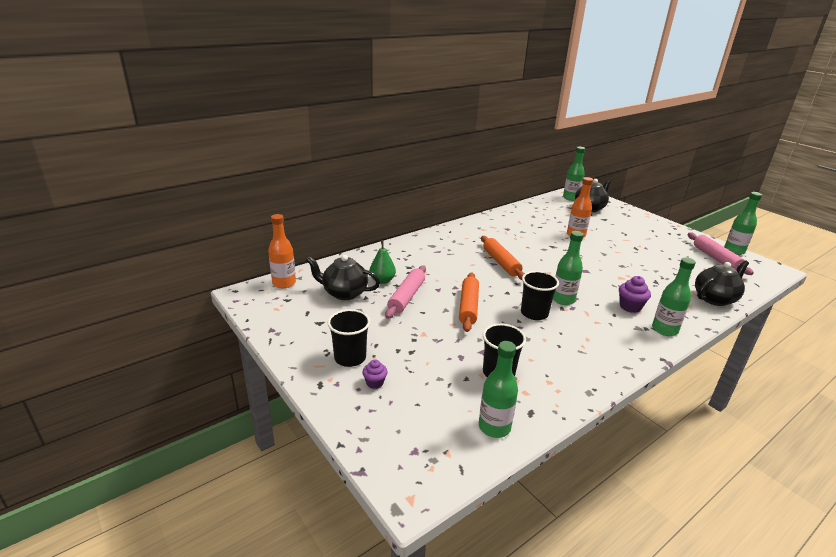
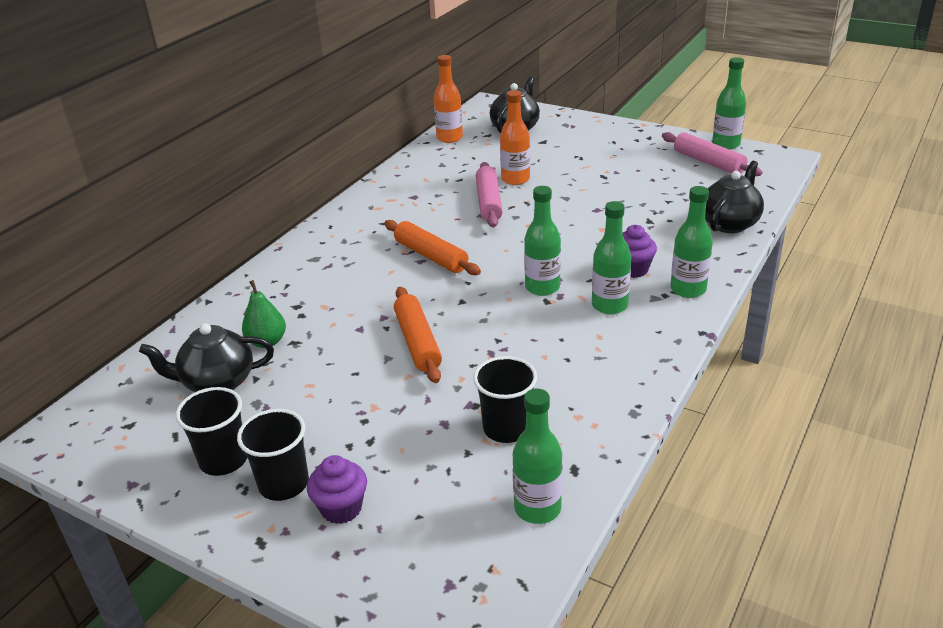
camera: 20 degrees left, 5 degrees up
(284, 283) = (107, 399): orange bottle -> orange bottle (449, 138)
(375, 383) = (341, 508): purple cupcake -> purple cupcake, size x1.54
(406, 297) = (319, 356): pink rolling pin -> pink rolling pin (489, 202)
(534, 313) = (513, 321): black cup -> black cup (224, 460)
(570, 198) = (481, 119): green bottle -> green bottle (609, 305)

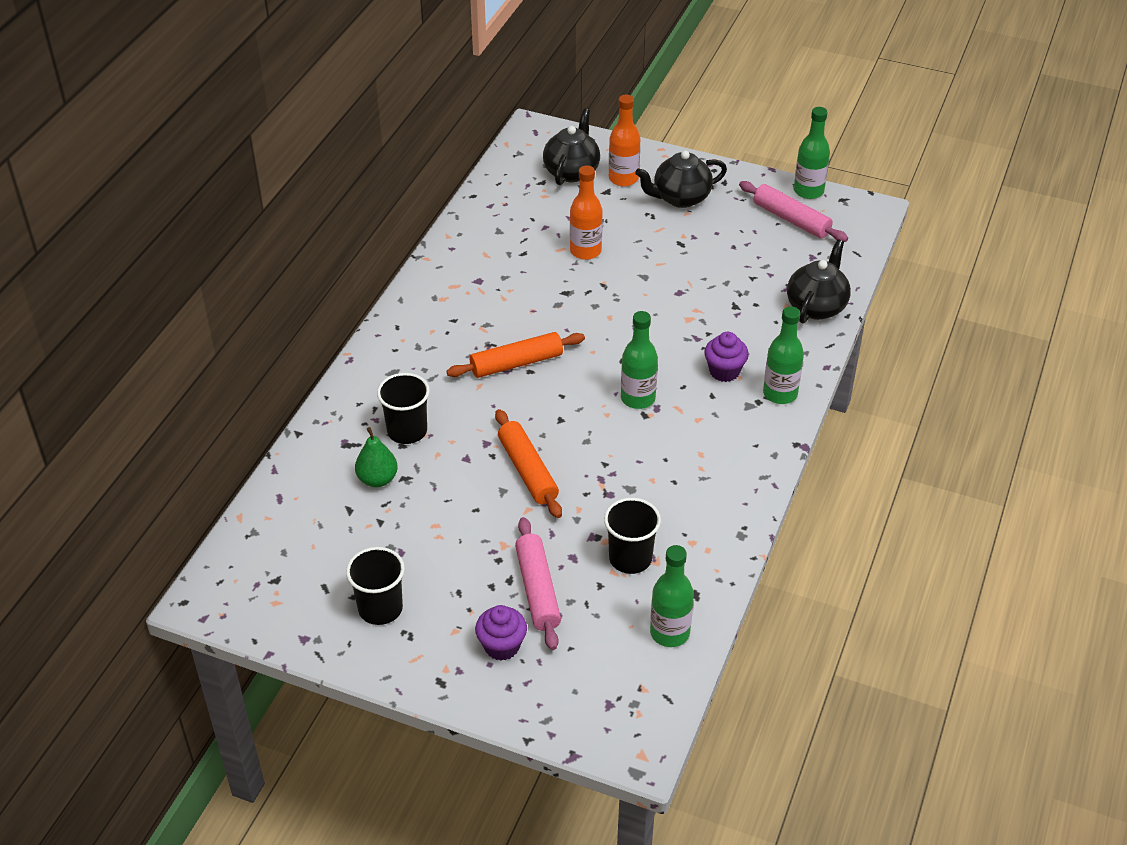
camera: 10 degrees left, 10 degrees up
(217, 383) = (344, 529): black teapot -> black teapot (680, 198)
(283, 484) = (443, 627): black cup -> black cup (407, 431)
(431, 256) = (516, 363): orange rolling pin -> orange rolling pin turned 60 degrees counterclockwise
(449, 138) = (498, 188): orange bottle -> orange bottle (623, 178)
(489, 202) = (562, 286): pink rolling pin -> pink rolling pin (537, 590)
(609, 305) = (706, 417): green bottle -> none

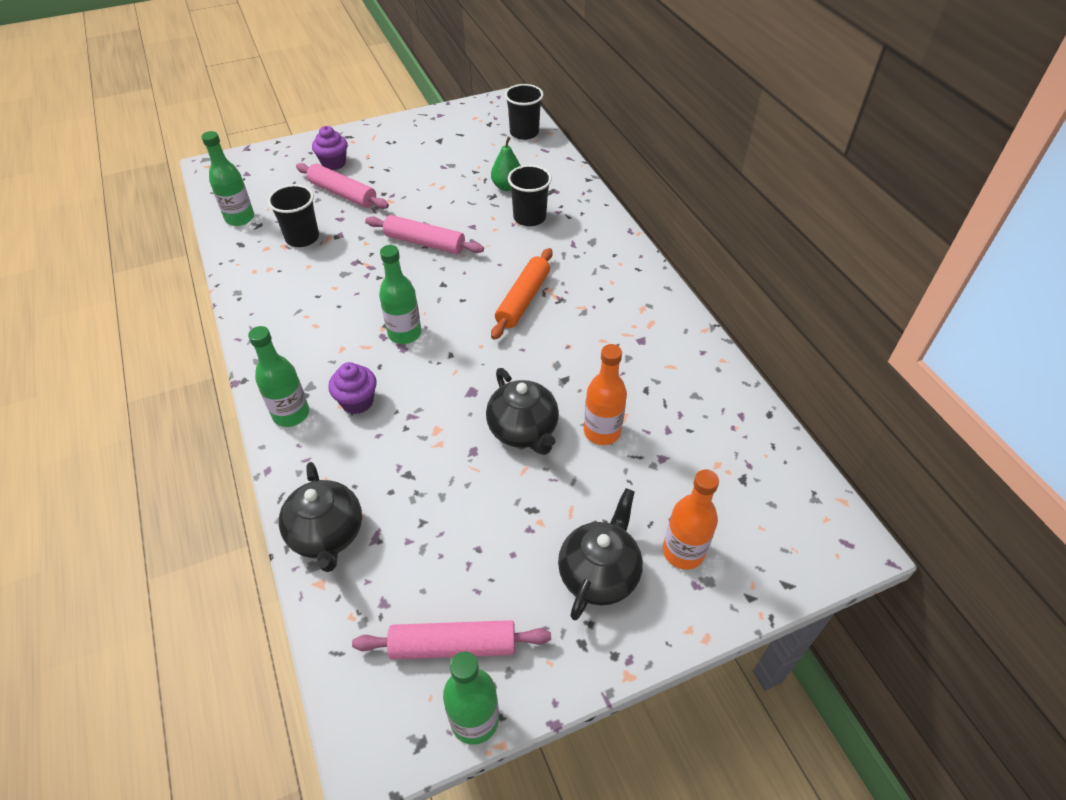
camera: 135 degrees right, 5 degrees up
(380, 608) = (419, 142): black cup -> black cup (524, 133)
(527, 471) = (425, 243): orange rolling pin -> pink rolling pin
(572, 171) = (739, 517): black teapot -> black teapot (523, 431)

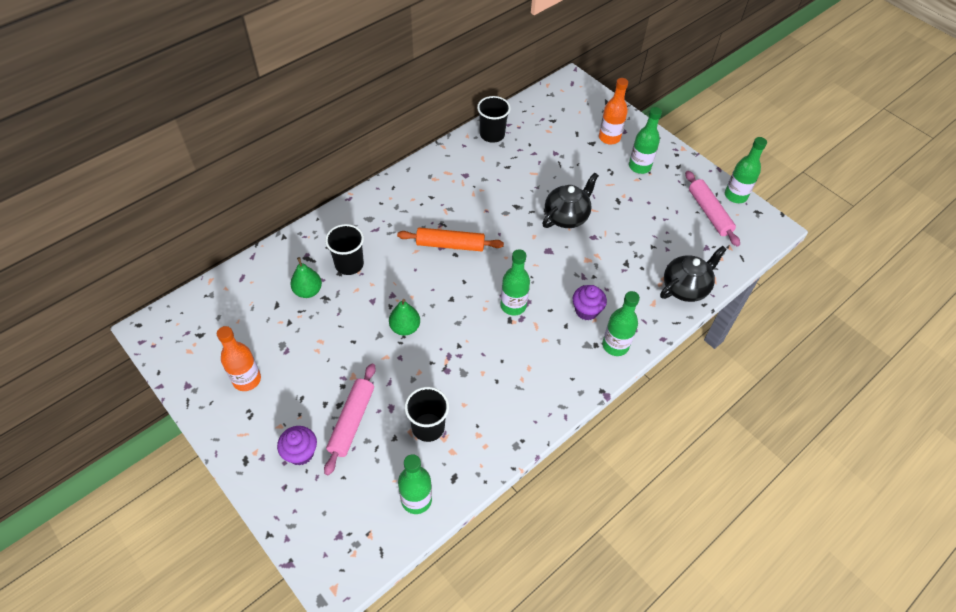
camera: 110 degrees left, 5 degrees up
(425, 243) = (405, 328): pink rolling pin -> green pear
(524, 133) = (213, 300): black cup -> black cup (492, 135)
(599, 574) = (639, 166): black teapot -> green bottle
(602, 431) = (549, 181): orange bottle -> orange bottle (247, 379)

